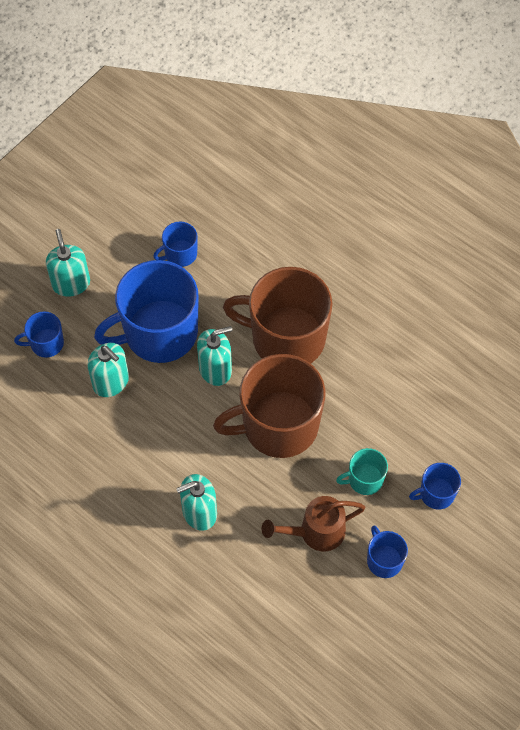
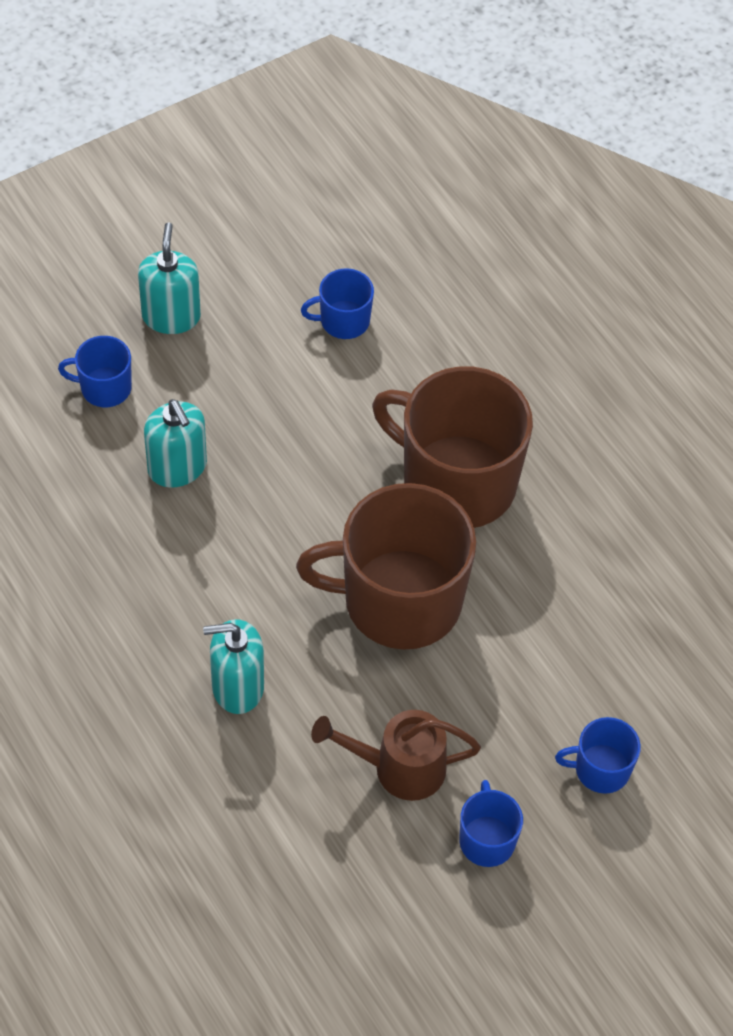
camera: 15 degrees right, 5 degrees down
(159, 333) = (272, 420): blue mug -> none
(215, 369) = (335, 494): turquoise soap dispenser -> none
(364, 479) = (499, 716): turquoise mug -> none

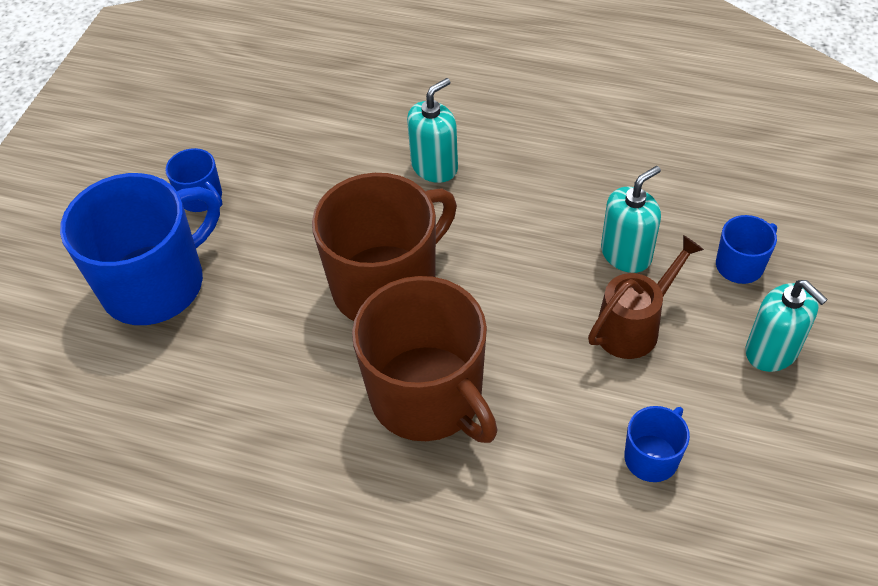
camera: 145 degrees right, 5 degrees down
(177, 467) = (626, 254): turquoise soap dispenser -> turquoise soap dispenser turned 120 degrees clockwise
(398, 768) = (292, 195): brown watering can -> brown watering can (634, 326)
(456, 481) = (428, 396): brown mug -> brown mug turned 60 degrees clockwise
(600, 769) = (155, 284): blue mug -> blue mug, size x2.20

